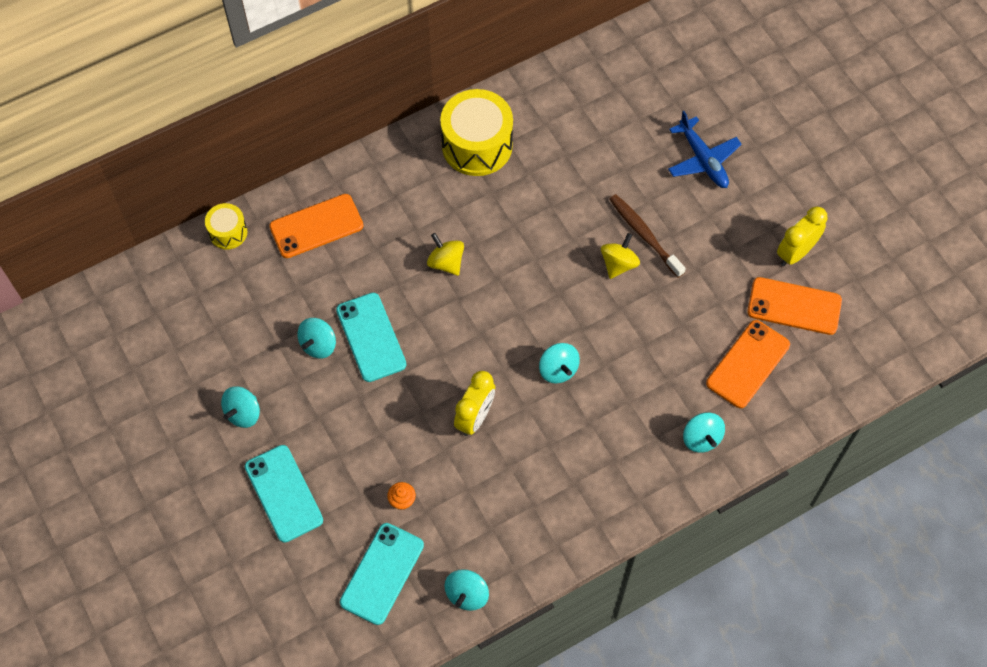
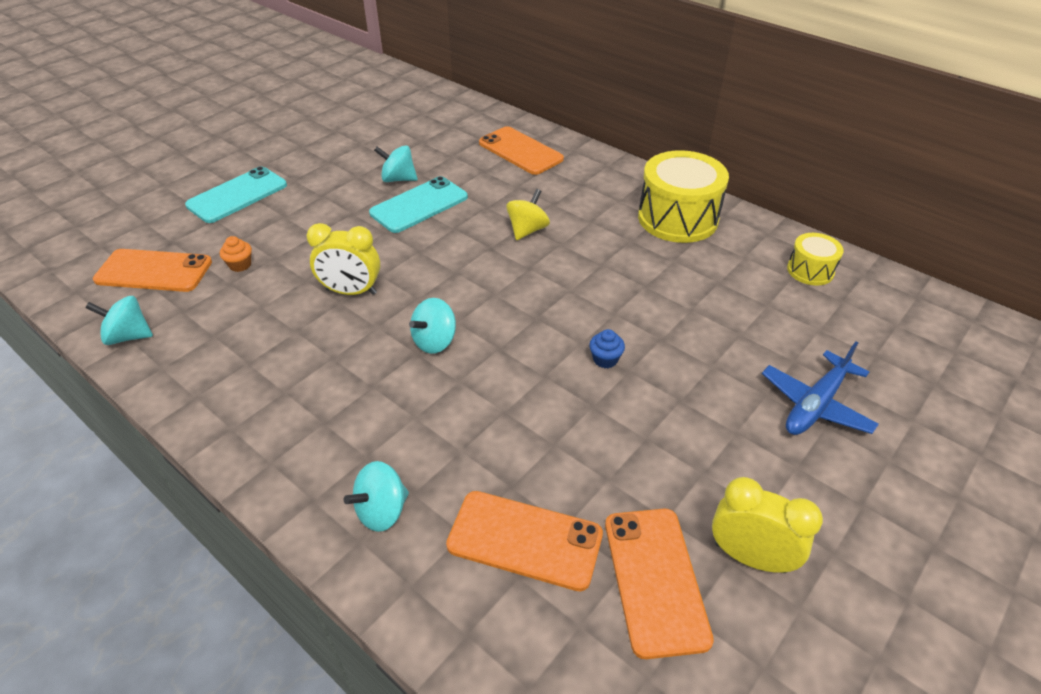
camera: 70 degrees right, 20 degrees down
(228, 232) = (487, 113): yellow drum -> yellow drum (810, 270)
(243, 413) = (314, 158): turquoise spinning top -> none
(382, 573) = (154, 271): turquoise phone -> orange phone
(618, 264) = (605, 359): yellow spinning top -> blue cupcake
(644, 235) = (661, 373): brown toothbrush -> none

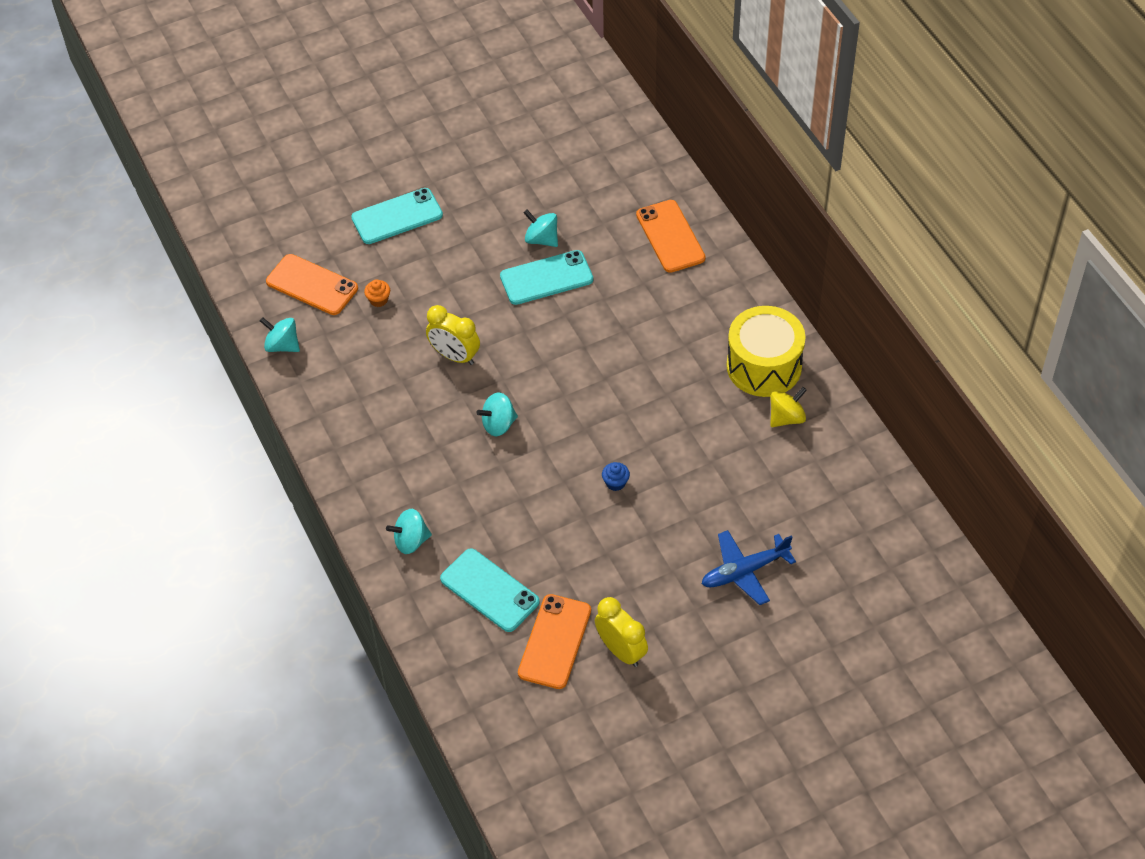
camera: 25 degrees right, 10 degrees up
(525, 540) = (489, 590): orange phone -> turquoise phone
(527, 230) = (625, 337): yellow spinning top -> yellow spinning top (786, 418)
(810, 270) = (837, 458): yellow drum -> none

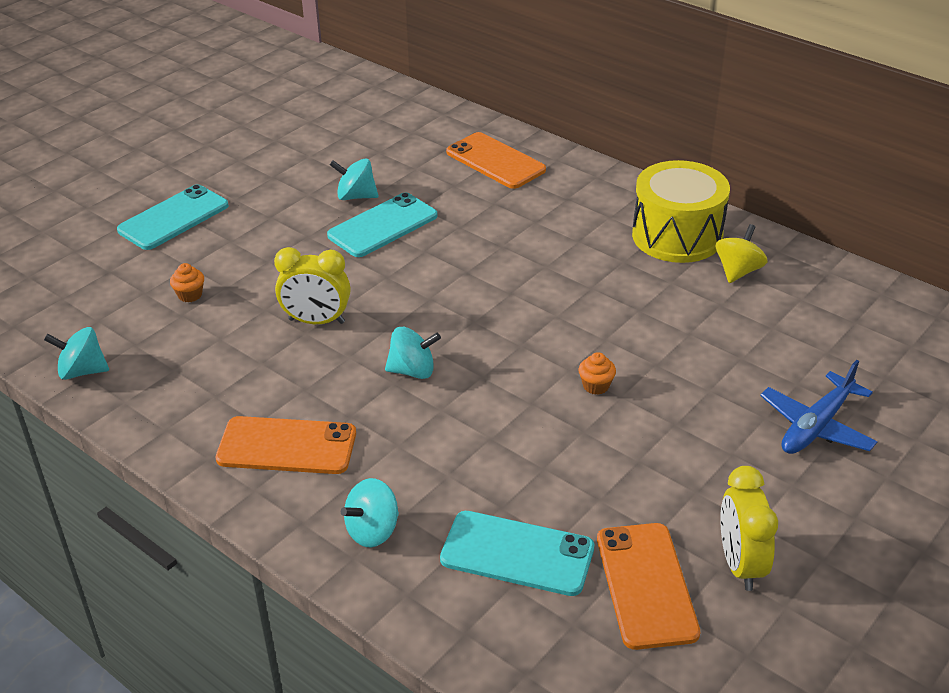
camera: 25 degrees left, 15 degrees down
(312, 285) = (95, 303): orange phone -> orange phone (287, 446)
(498, 424) = (412, 371): turquoise spinning top -> turquoise spinning top turned 135 degrees counterclockwise
(615, 483) = (596, 386): blue cupcake -> orange cupcake
(621, 650) = (740, 564): yellow clock -> yellow clock turned 120 degrees counterclockwise

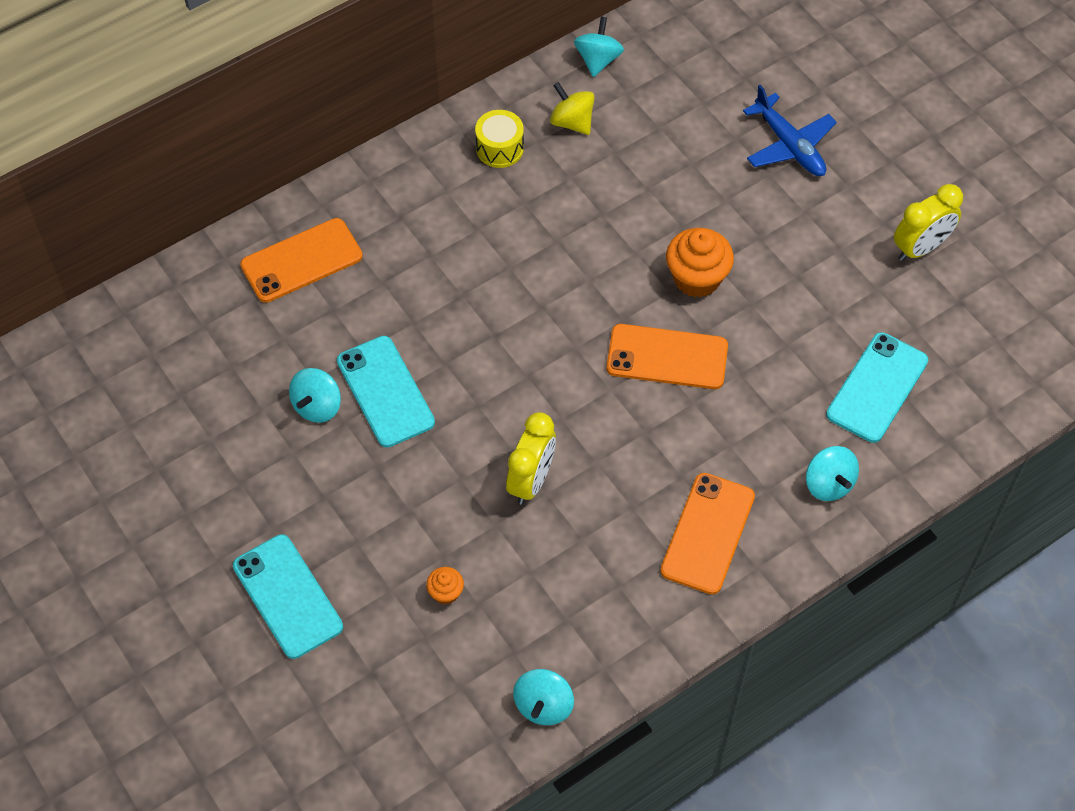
camera: 75 degrees left, 20 degrees up
(412, 371) = (633, 413): turquoise spinning top -> turquoise spinning top (598, 60)
(596, 386) = (696, 278): orange cupcake -> orange cupcake, size x1.98
(646, 585) = (927, 313): orange phone -> orange phone (667, 357)
(677, 236) = (500, 148): yellow drum -> yellow drum, size x0.53
(740, 564) = (920, 248): yellow clock -> yellow clock turned 45 degrees counterclockwise

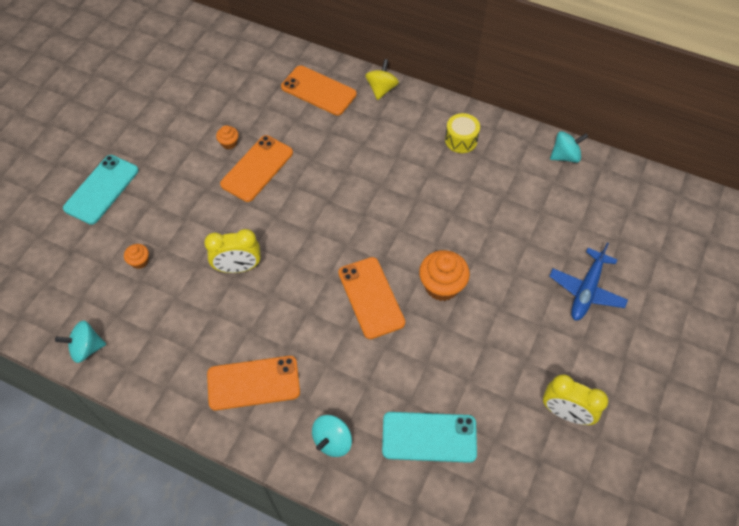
camera: 60 degrees right, 0 degrees up
(317, 406) = (229, 143): turquoise spinning top -> orange cupcake
(385, 391) = (257, 168): turquoise phone -> orange phone
(572, 122) = (508, 165): yellow spinning top -> yellow spinning top (381, 89)

